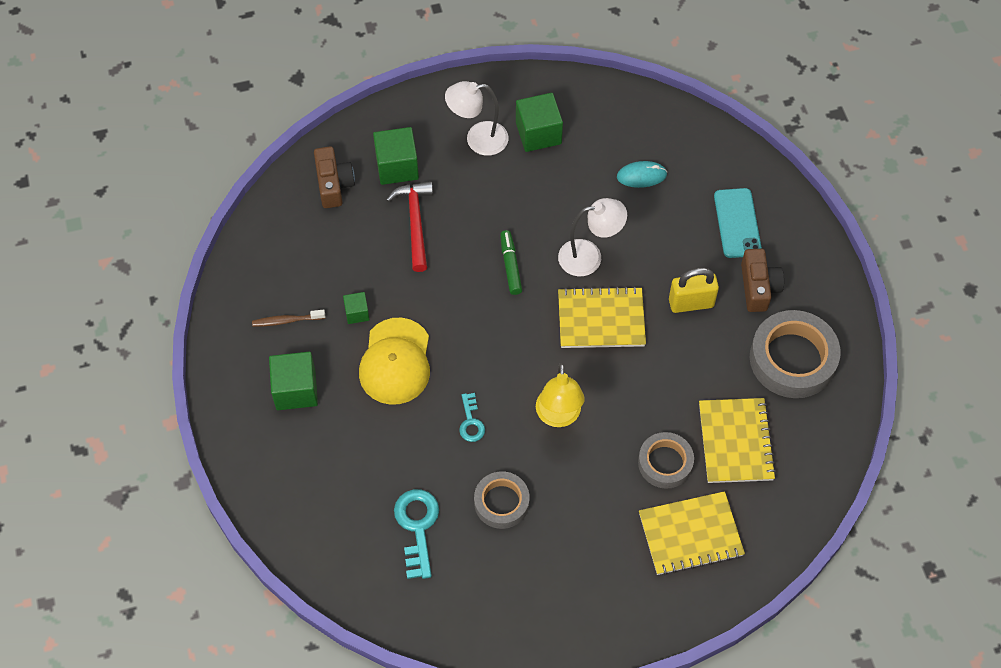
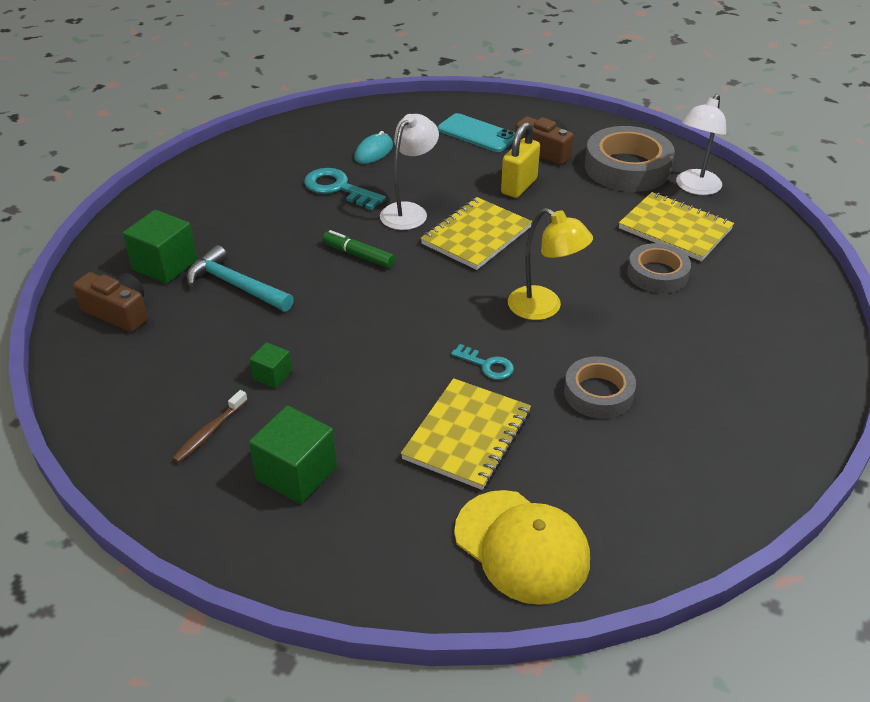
camera: 50 degrees left, 20 degrees down
(395, 361) = (360, 379): yellow cap -> yellow cap (521, 546)
(415, 223) = (236, 285): red hammer -> turquoise hammer
(417, 527) = (566, 471): turquoise key -> turquoise key (338, 188)
(478, 139) = (214, 208): white lamp -> white lamp (694, 188)
(538, 133) = (259, 177): green cube -> none
(690, 534) = (745, 297): yellow notebook -> yellow notebook (467, 435)

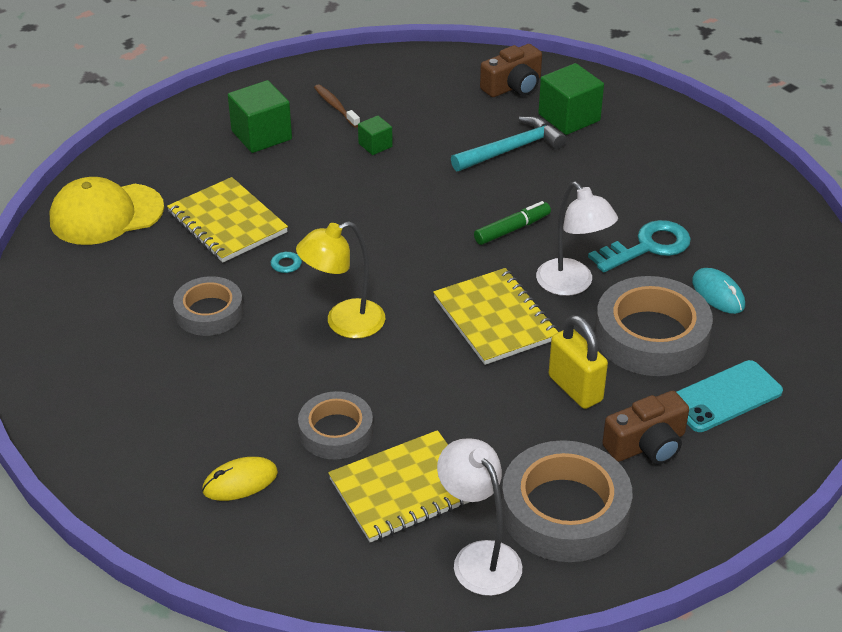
camera: 115 degrees right, 0 degrees up
(440, 168) = (651, 336): none -> grey tape
(747, 302) = (240, 482): none -> yellow mouse

